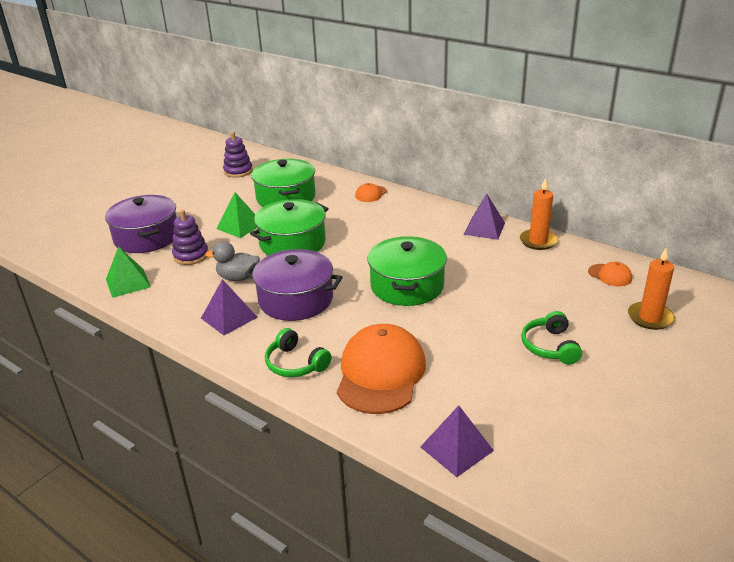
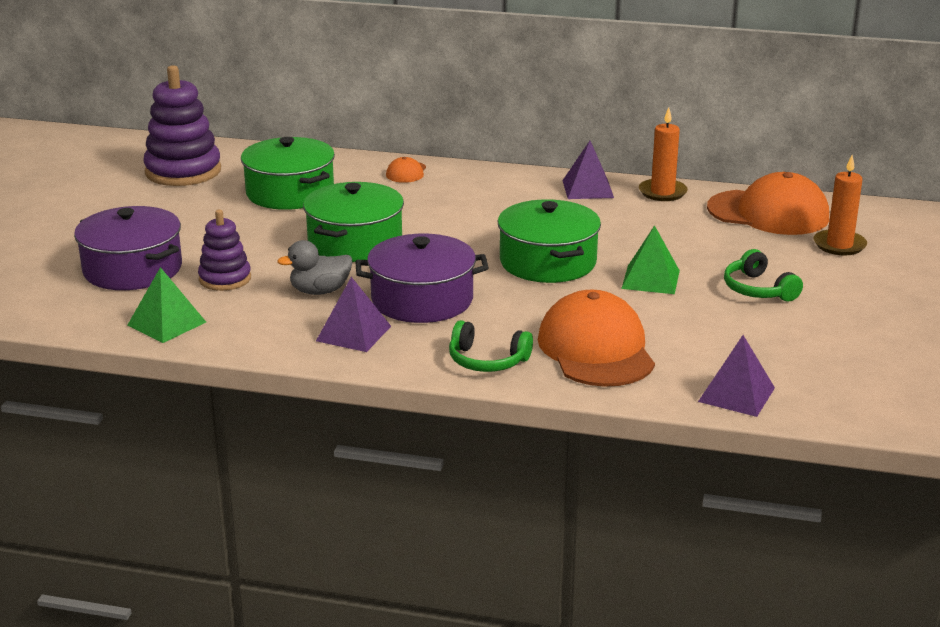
camera: 25 degrees left, 5 degrees down
(238, 171) = (183, 171): purple stacking toy -> purple stacking toy, size x1.70
(240, 226) = (259, 235): green pyramid -> green pyramid (650, 279)
(610, 275) = (768, 213): orange cap -> orange cap, size x2.26

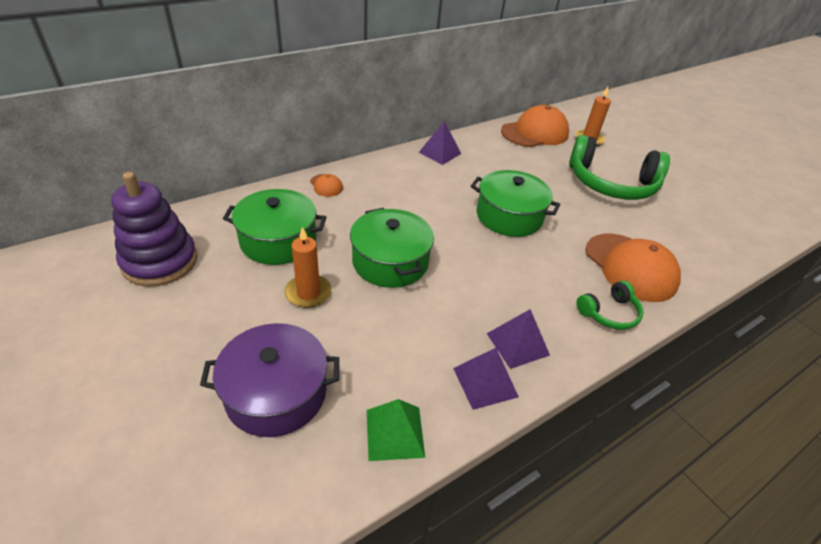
camera: 50 degrees left, 15 degrees up
(225, 279) = (362, 352): purple stacking toy -> none
(320, 291) = (439, 320): grey duck -> none
(422, 300) = (503, 287): purple pot -> none
(596, 349) = (630, 267): orange cap -> orange cap turned 150 degrees counterclockwise
(650, 279) = (567, 202): green pyramid -> none
(662, 192) = (475, 139): orange candle -> orange candle (308, 293)
(736, 394) = (718, 258): purple pyramid -> purple pyramid (485, 382)
(758, 289) = (611, 183): green headphones -> green headphones, size x2.07

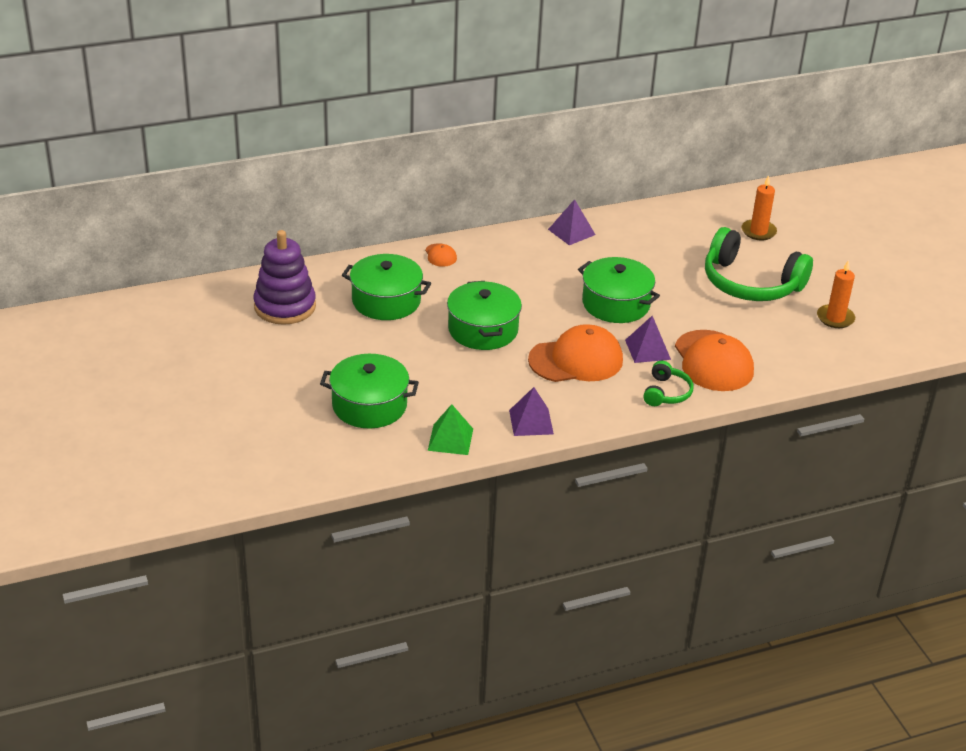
camera: 15 degrees right, 5 degrees down
(276, 393) = (369, 405): purple pot -> green pot
(308, 293) = (405, 345): orange candle -> orange candle (835, 318)
(517, 344) = (570, 402): purple pyramid -> purple pyramid (647, 349)
(535, 133) = (696, 217): orange cap -> orange cap (576, 360)
(609, 313) = (666, 393): green headphones -> green headphones turned 60 degrees counterclockwise

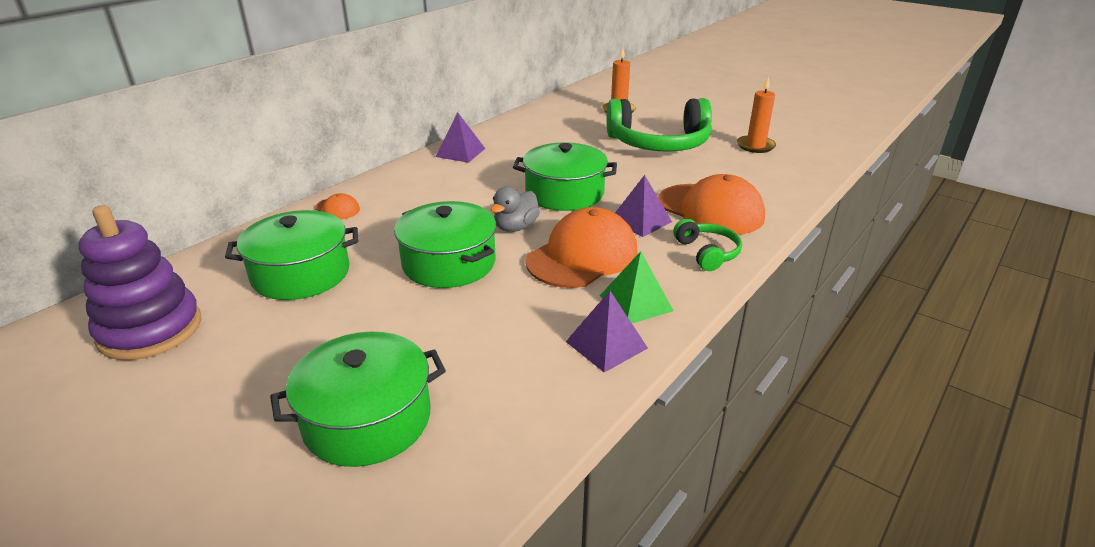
camera: 30 degrees left, 5 degrees down
(450, 439) = (527, 417): green pyramid -> green pyramid (636, 303)
(551, 319) = (515, 227): none -> grey duck

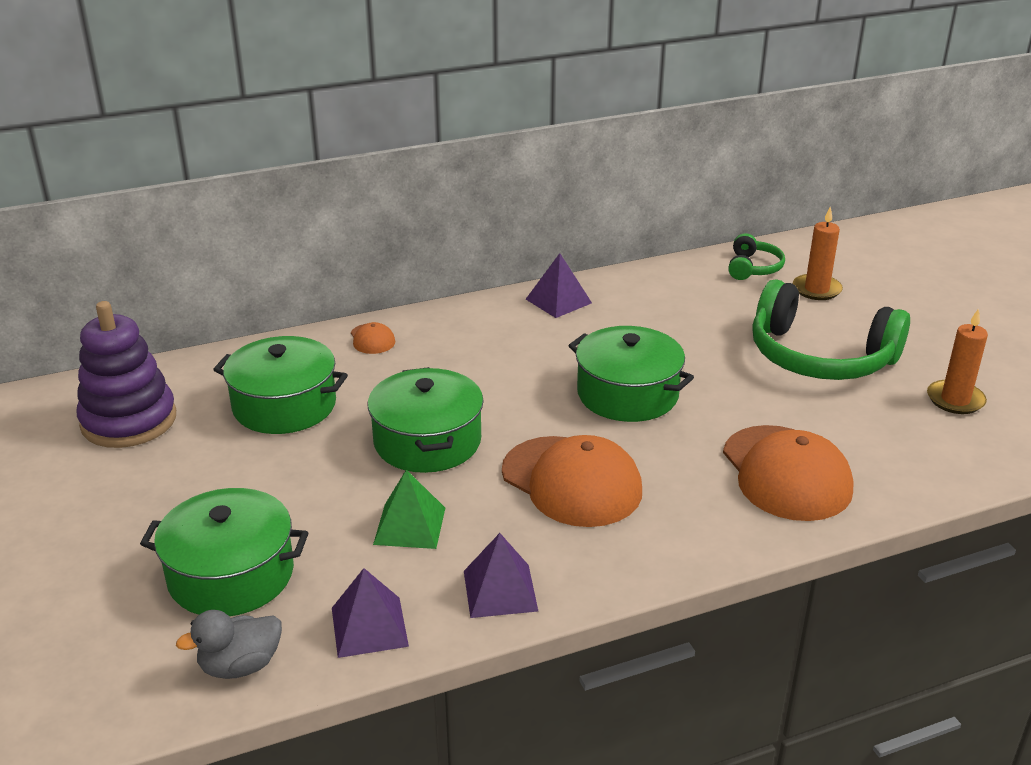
camera: 30 degrees right, 0 degrees up
(515, 227) = (532, 421): grey duck -> grey duck (240, 666)
(582, 256) = (571, 481): orange cap -> orange cap turned 60 degrees clockwise
(636, 303) = (575, 557): green pyramid -> green pyramid (409, 526)
(640, 221) = (682, 460): purple pyramid -> purple pyramid (369, 627)
(707, 253) = (719, 528): green headphones -> green headphones (753, 268)

